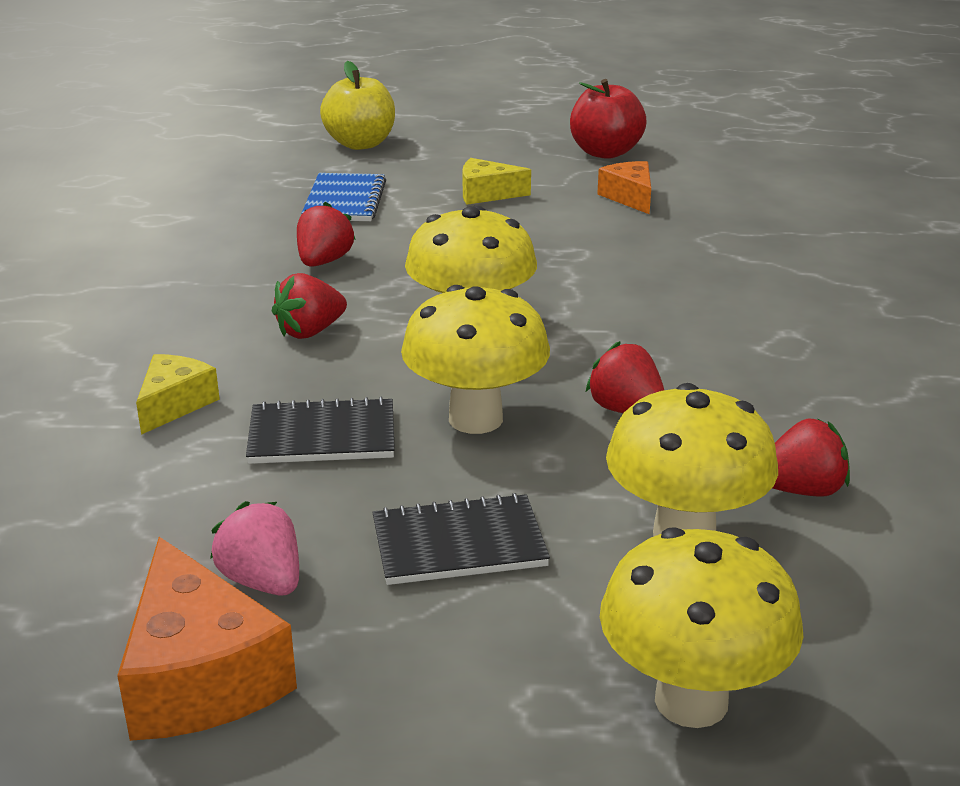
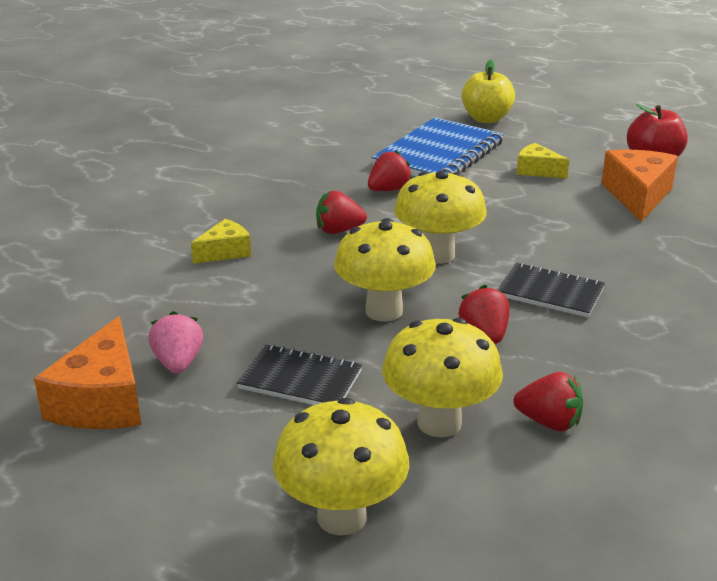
camera: 30 degrees right, 0 degrees up
(322, 436) = (286, 294): black notebook -> black notebook (550, 293)
(345, 201) = (439, 154): blue notebook -> blue notebook, size x1.71
(629, 197) = (637, 196): orange cheese -> orange cheese, size x1.70

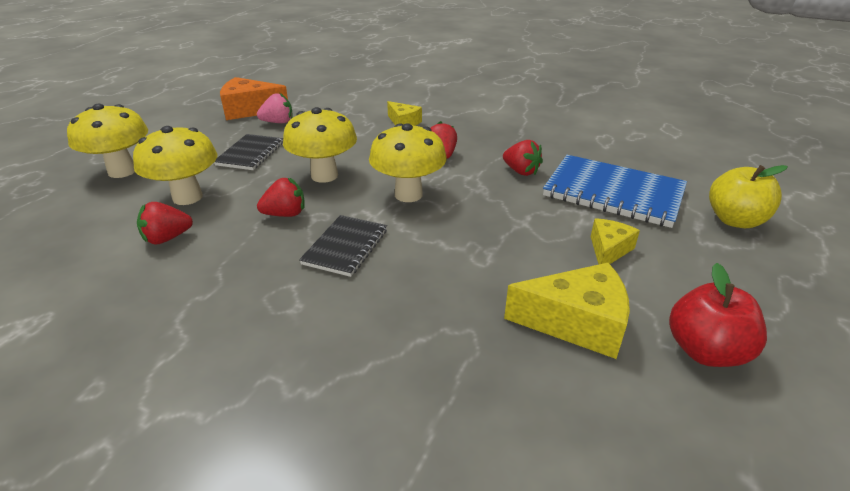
camera: 85 degrees right, 5 degrees up
(549, 422) = (167, 238): red strawberry -> red strawberry turned 45 degrees clockwise
(637, 196) = (576, 323): orange cheese -> yellow cheese

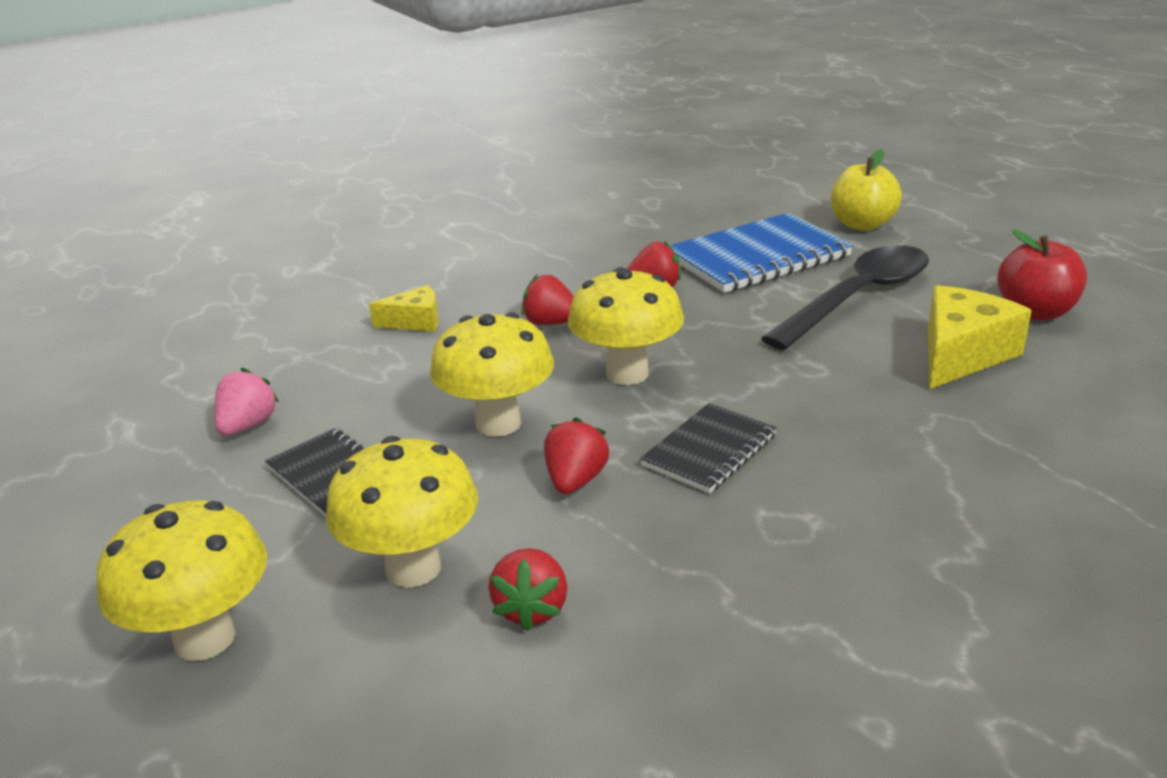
camera: 55 degrees left, 5 degrees down
(250, 110) = (146, 444): orange cheese -> none
(346, 247) = (709, 451): black notebook -> black notebook turned 75 degrees clockwise
(608, 250) = (858, 297): yellow cheese -> black spoon

